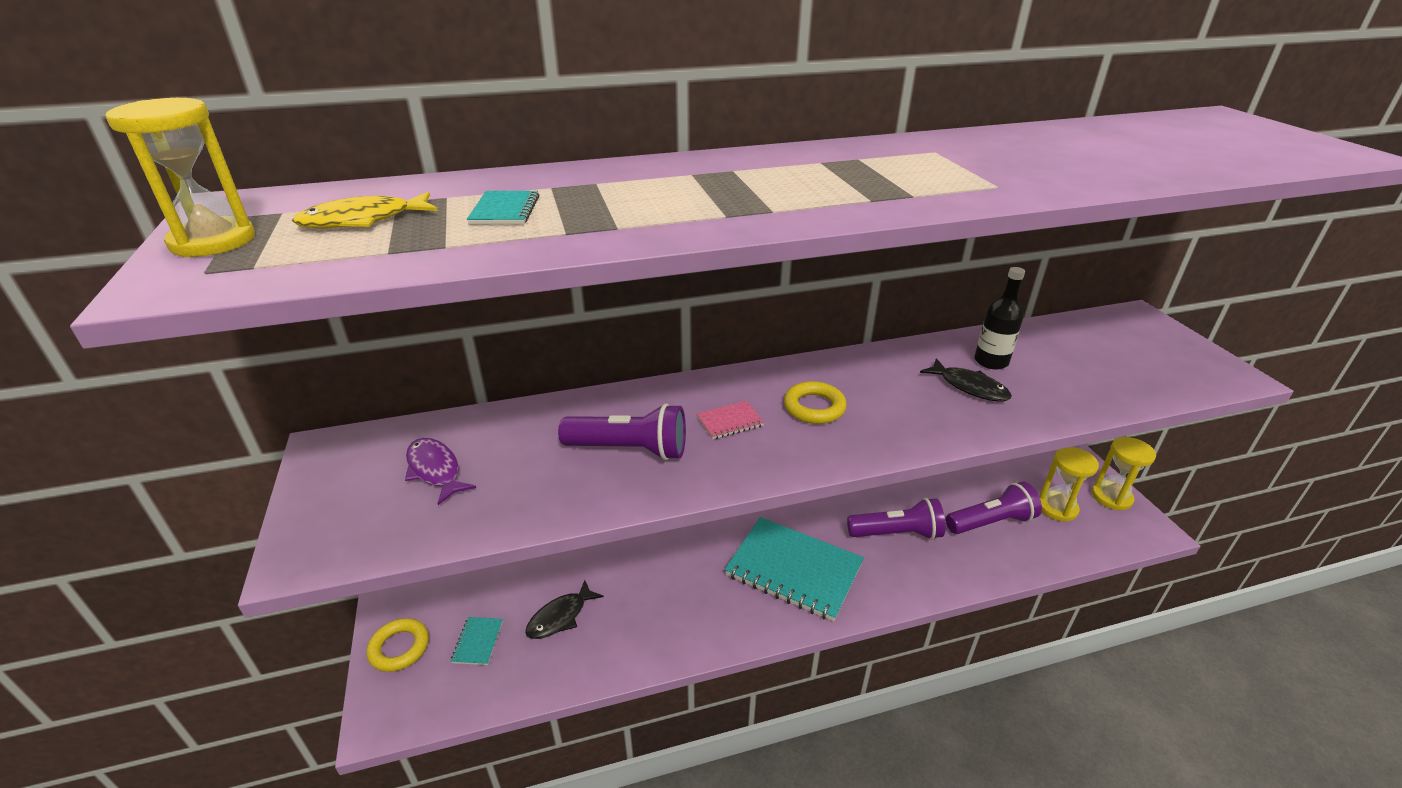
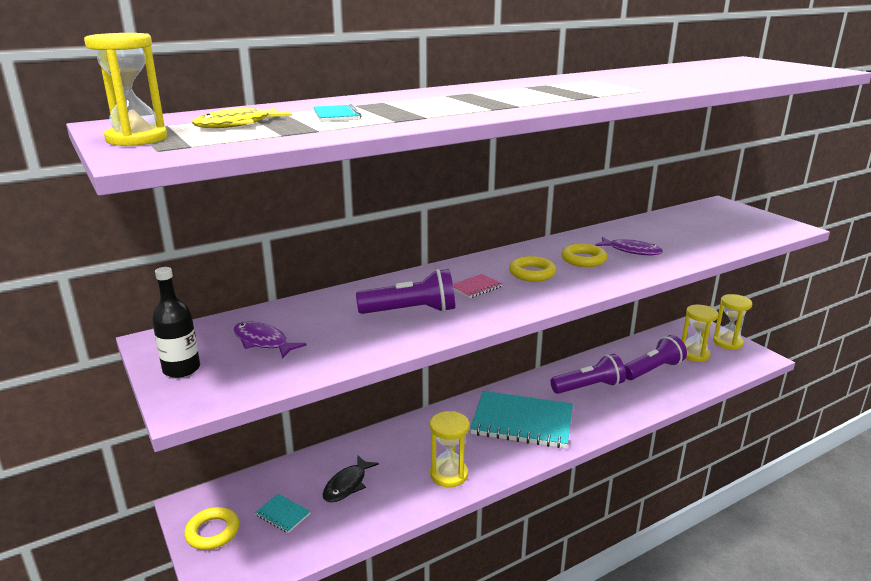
camera: 15 degrees left, 10 degrees down
(478, 642) = (283, 514): turquoise notebook -> turquoise notebook turned 45 degrees counterclockwise
(678, 628) = (449, 474): none -> yellow hourglass
(895, 393) = (583, 259): none -> yellow ring
(969, 387) = (631, 251): black fish -> purple fish
(991, 361) = (638, 236): black bottle -> black bottle (181, 369)

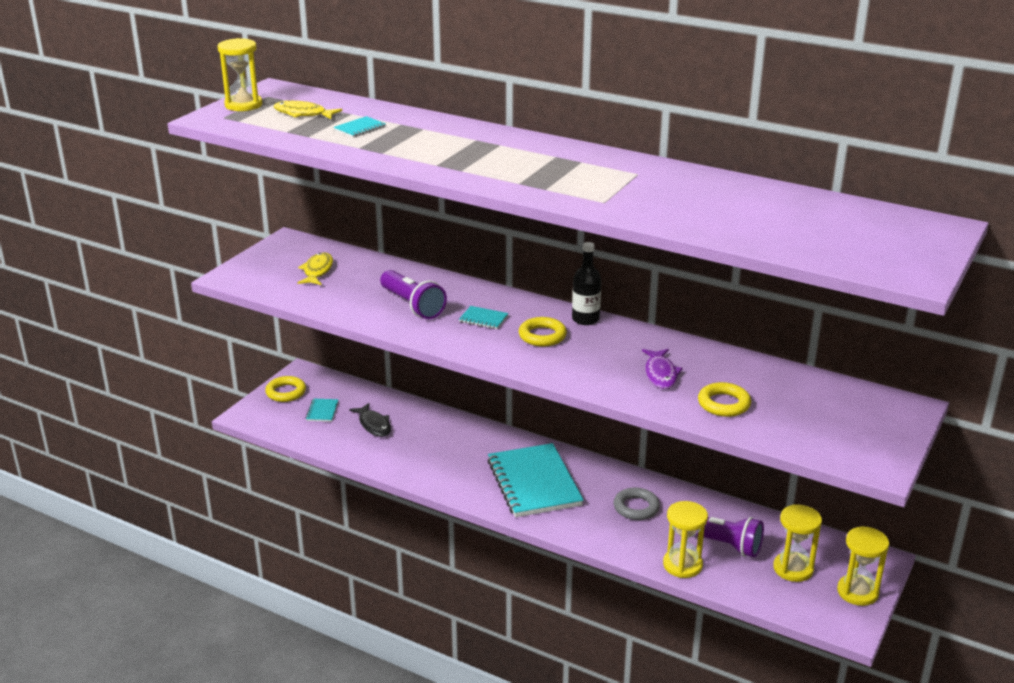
camera: 60 degrees right, 5 degrees up
(181, 369) = (263, 260): black bottle -> black bottle (585, 319)
(263, 342) = (317, 271): purple fish -> yellow fish
(347, 485) = (374, 425): black fish -> black fish turned 120 degrees counterclockwise
(449, 474) = (425, 466): yellow hourglass -> yellow hourglass (682, 565)
(476, 287) = (483, 319): pink notebook -> turquoise notebook
(583, 259) = (605, 353): yellow ring -> yellow ring (724, 404)
(588, 387) = (636, 507): purple flashlight -> grey ring

